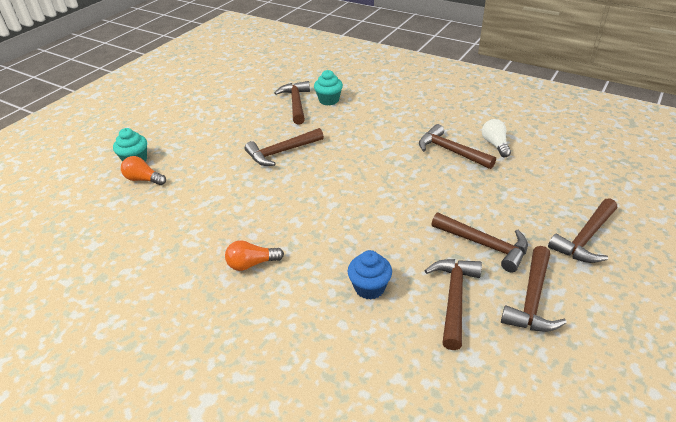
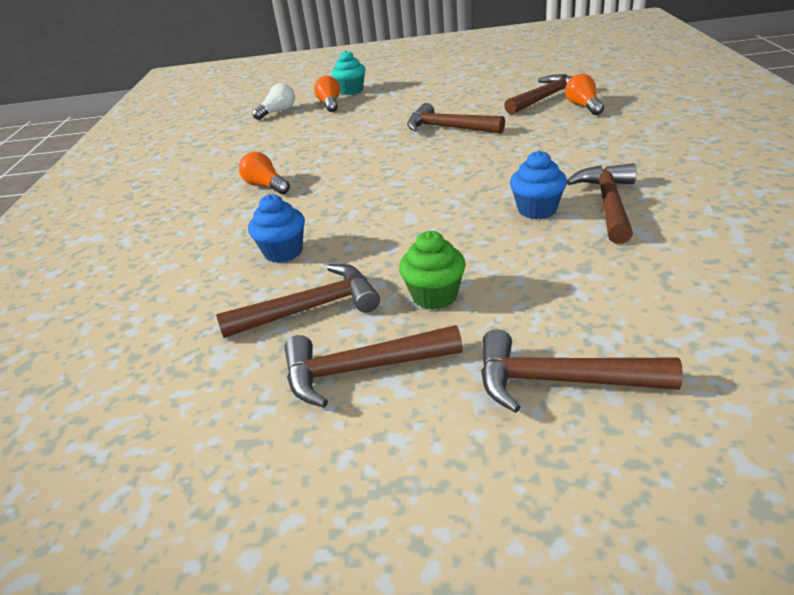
camera: 60 degrees right, 5 degrees down
(329, 100) = (583, 106): turquoise cupcake -> orange light bulb
(431, 173) = (537, 210): none -> blue cupcake
(484, 245) = (434, 296): brown hammer -> green cupcake
(495, 144) = (685, 227): white light bulb -> white light bulb (278, 112)

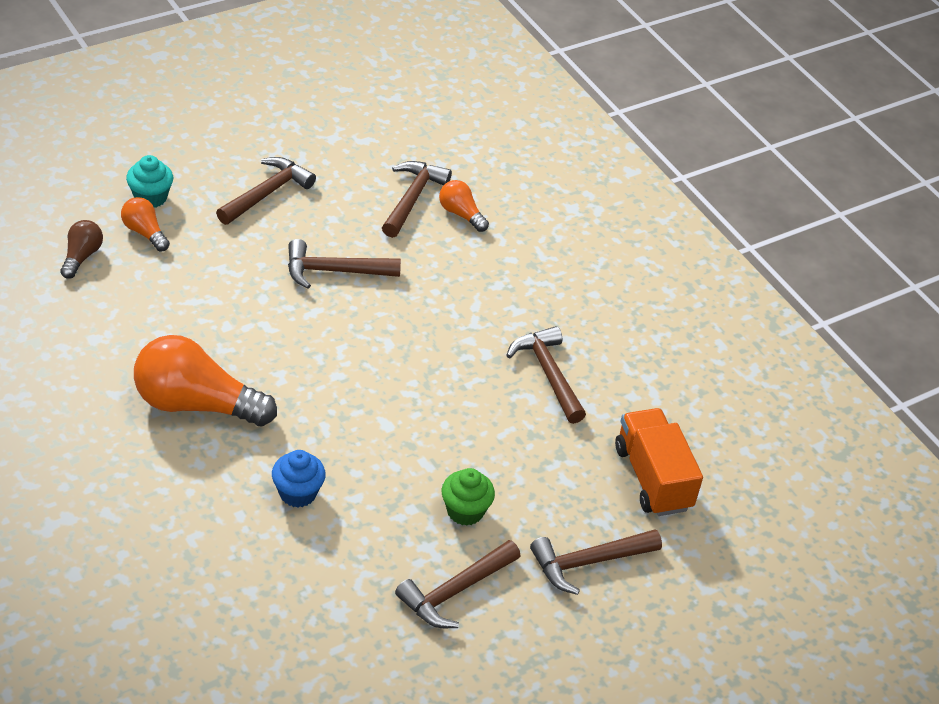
camera: 40 degrees left, 10 degrees up
(266, 186) = (196, 404): orange light bulb -> orange light bulb, size x2.04
(278, 112) = (81, 257): white light bulb -> brown light bulb
(311, 309) = (375, 549): brown hammer -> brown hammer (267, 193)
(537, 210) = (493, 392): blue cupcake -> none
(703, 309) = (652, 478): none -> orange truck

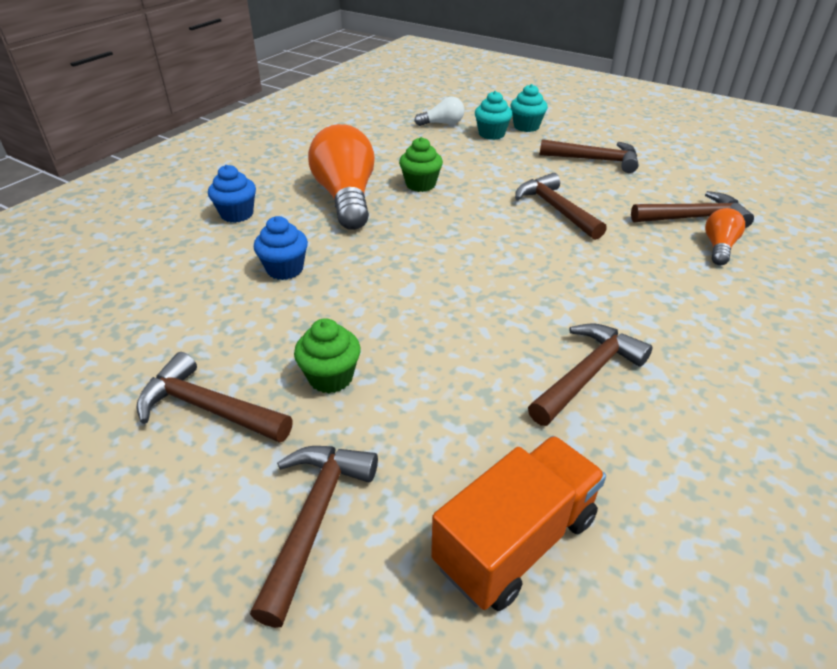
camera: 70 degrees right, 5 degrees down
(81, 257) = (442, 124): brown light bulb -> white light bulb
(145, 232) = (491, 134): orange light bulb -> turquoise cupcake
(163, 500) = (237, 214): none -> blue cupcake
(213, 338) = (420, 184): none -> green cupcake
(588, 562) = (315, 519): brown hammer -> brown hammer turned 60 degrees clockwise

